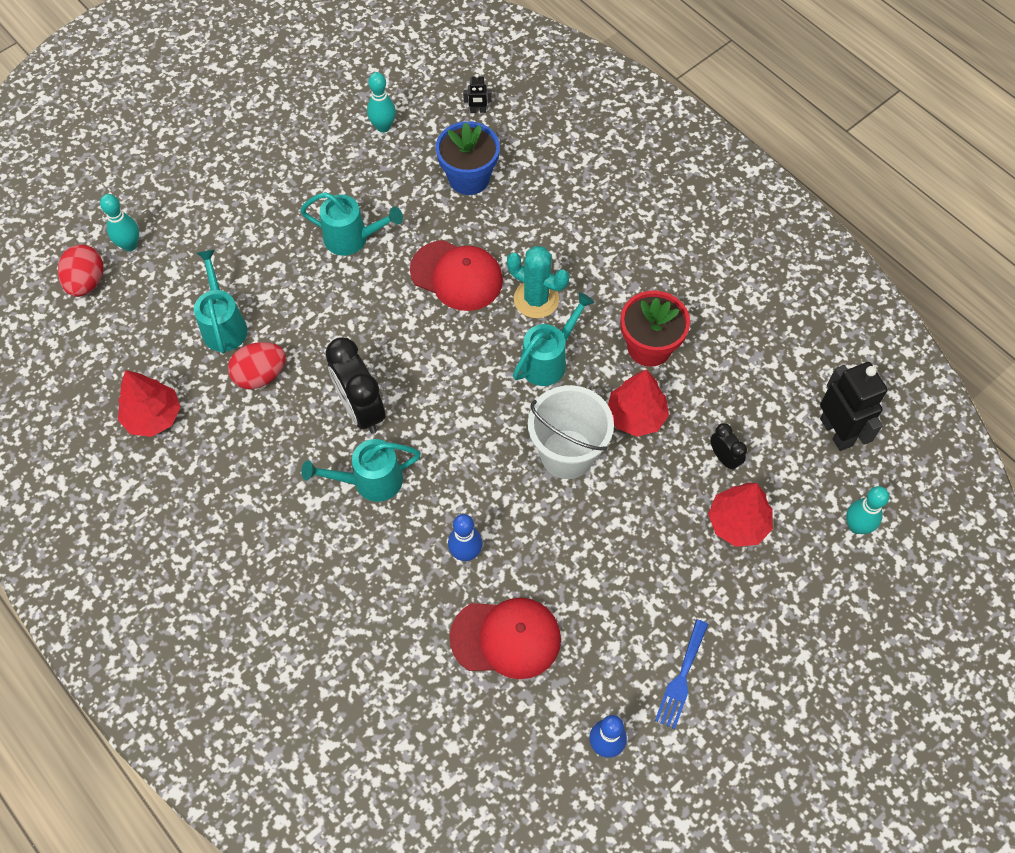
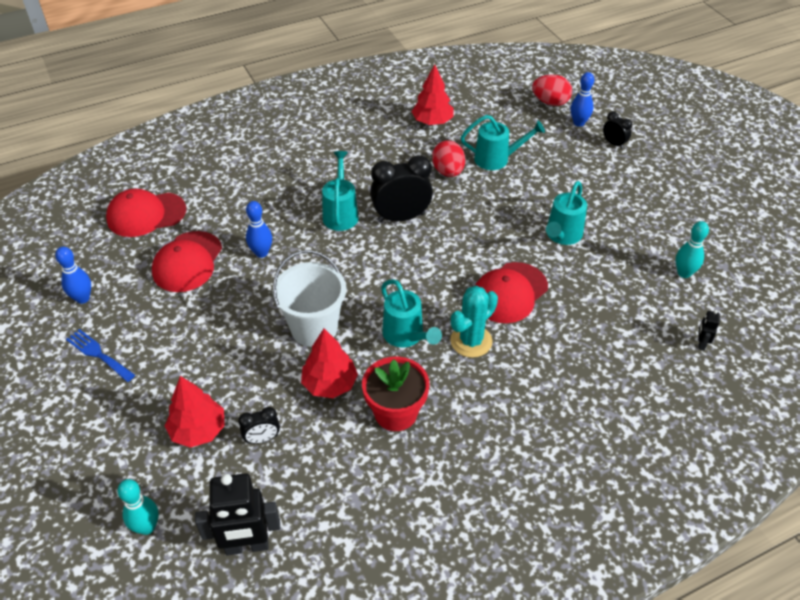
camera: 105 degrees right, 15 degrees down
(130, 245) = (578, 123): turquoise bowling pin -> blue bowling pin
(169, 204) = (614, 144): none -> black clock
(433, 735) = (146, 214): none -> red cap
(469, 178) = (617, 321): blue flower pot -> none

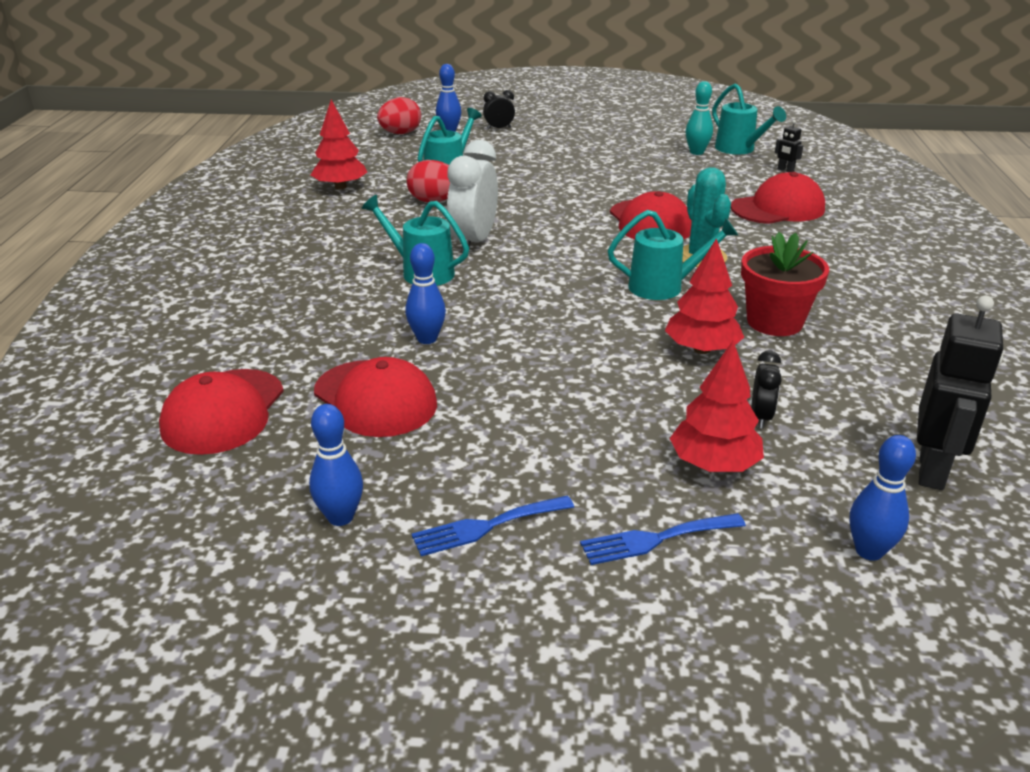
camera: 60 degrees left, 15 degrees down
(116, 426) = (655, 539): none -> blue fork
(147, 527) = (869, 551): turquoise bowling pin -> blue bowling pin
(314, 328) = (601, 337): white bucket -> none
(401, 217) = (474, 242): black clock -> white clock
(562, 236) = (596, 180): turquoise watering can -> turquoise watering can (739, 149)
(606, 361) = (778, 208): none -> red cap

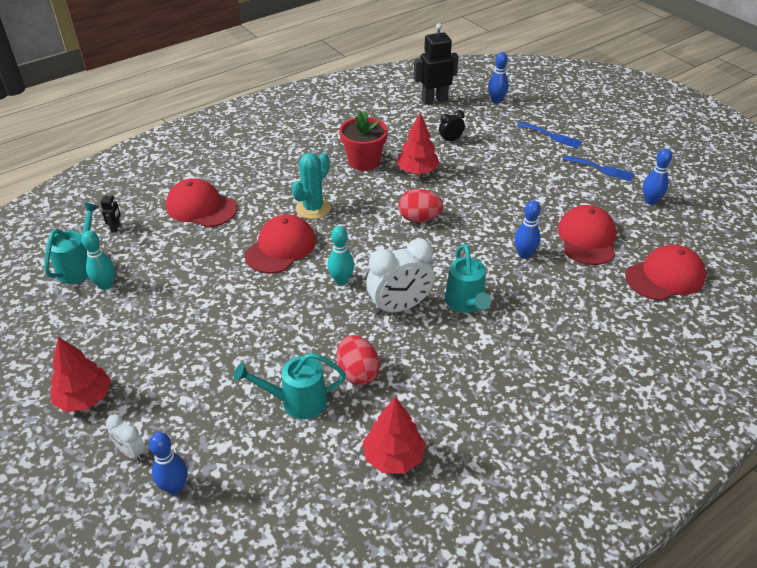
camera: 130 degrees left, 10 degrees up
(400, 133) = (213, 529): red egg -> red egg (419, 219)
(499, 128) = (131, 452): black clock -> white clock
(555, 231) = (341, 280): none -> turquoise bowling pin
(664, 287) = (367, 206): turquoise watering can -> none
(714, 464) = (496, 139): red tree -> red tree (84, 398)

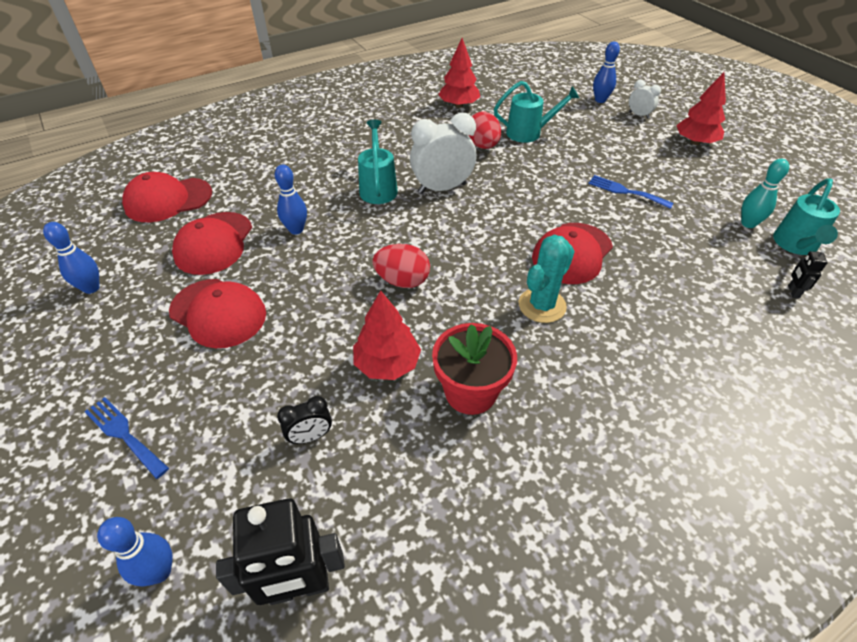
camera: 175 degrees left, 5 degrees up
(201, 207) = (698, 317): red cap -> red cap (218, 313)
(341, 280) = (499, 214): turquoise bowling pin -> none
(601, 169) = (106, 348): blue fork -> blue fork (625, 191)

